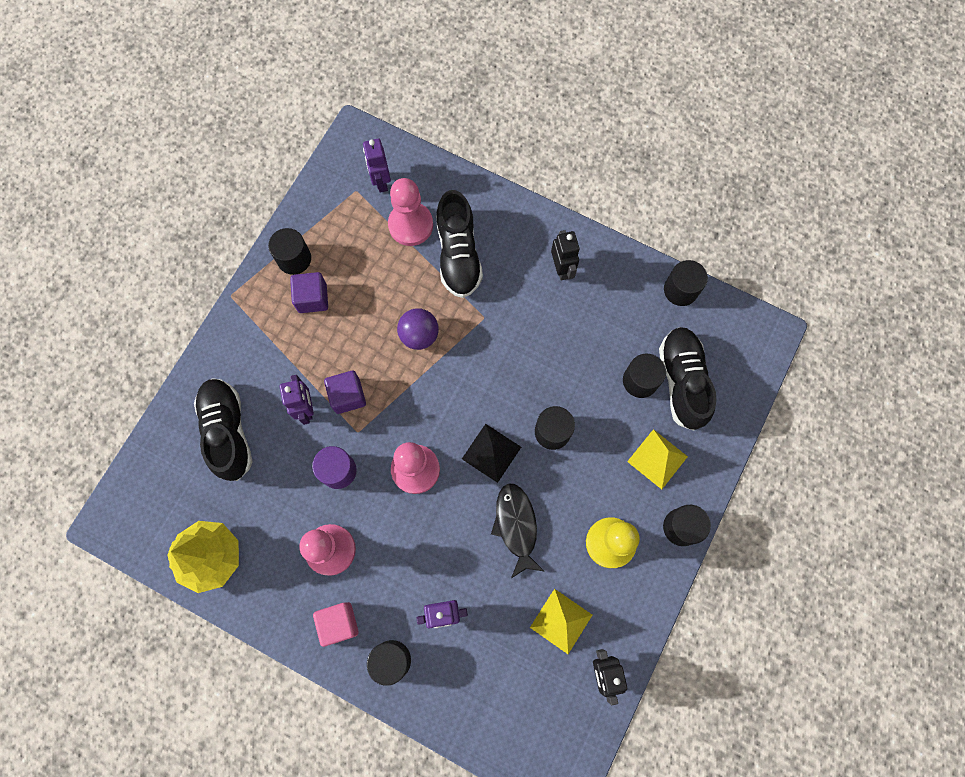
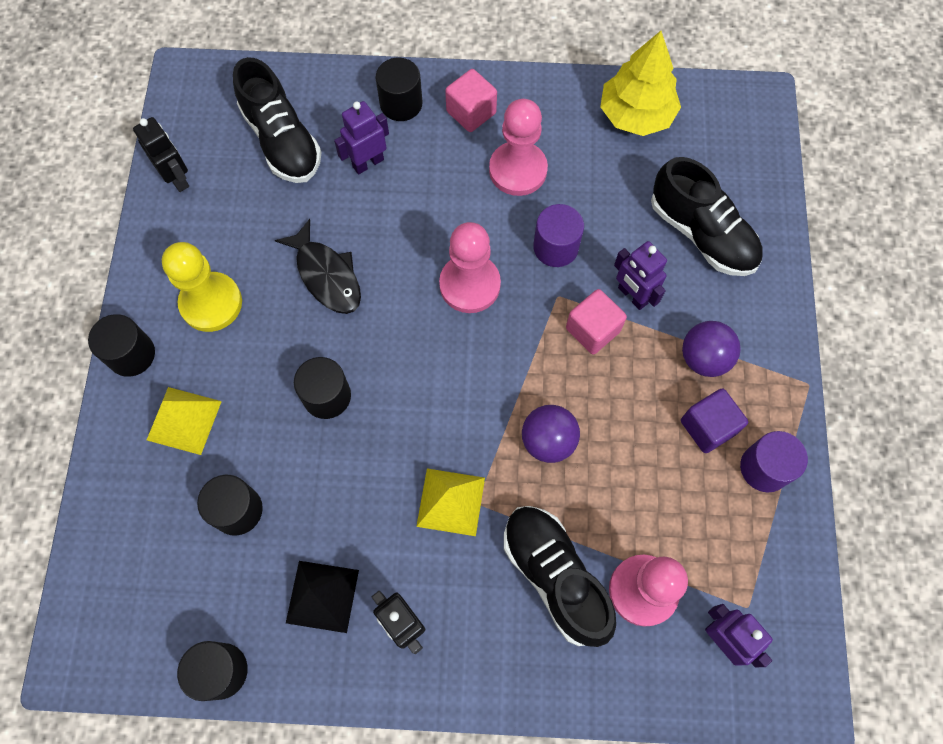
camera: 155 degrees right, 5 degrees down
(286, 342) = (704, 358): none -> purple ball
(294, 259) = (764, 468): black cylinder -> purple cylinder
(348, 396) = (592, 330): purple cube -> pink cube
(491, 453) = (390, 340): black pyramid -> black pyramid (322, 596)
(561, 621) = (239, 205): yellow pyramid -> yellow pyramid (451, 501)
(682, 381) = (180, 534): black shoe -> black shoe (282, 140)

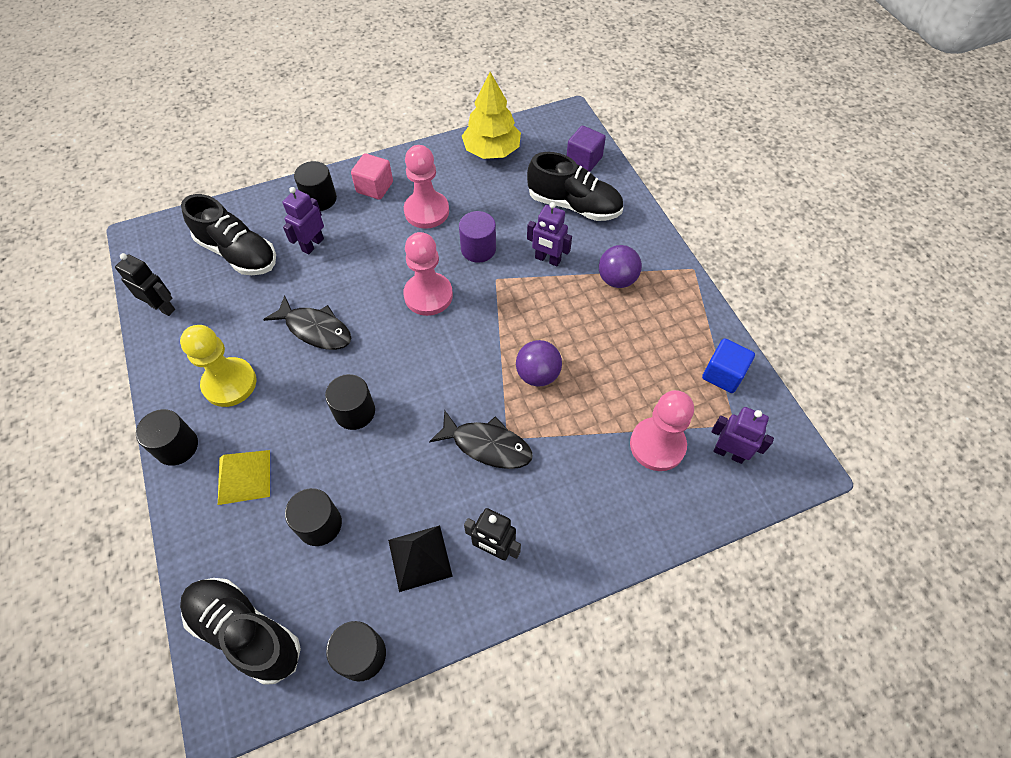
camera: 25 degrees left, 10 degrees down
(451, 501) = (487, 445): yellow pyramid -> black fish
(555, 576) = (590, 463): black shoe -> black shoe (246, 632)
(592, 330) = (531, 291): pink cube -> none
(708, 427) = (643, 321): purple cube -> purple cube (584, 160)
(764, 468) = (694, 331): purple cylinder -> none
(769, 539) = (723, 374): none -> blue cube

